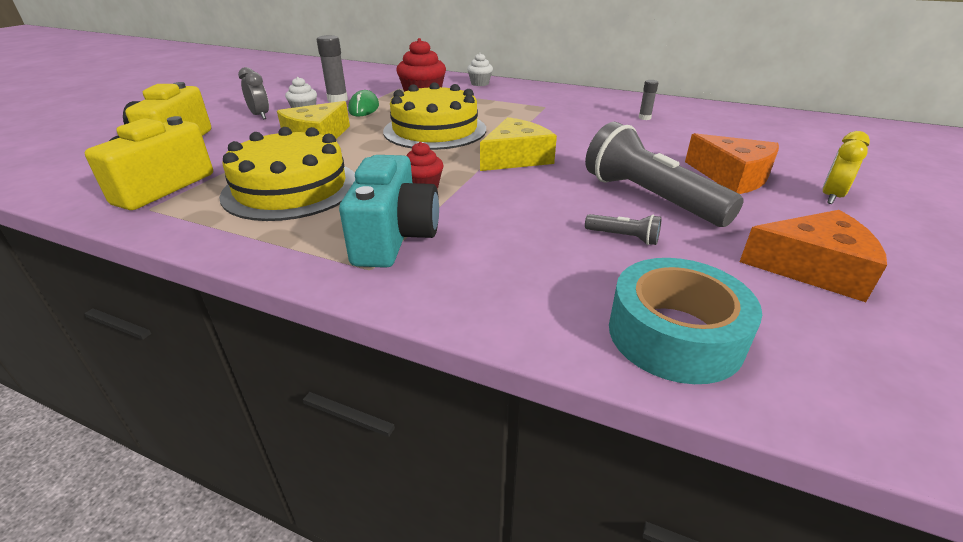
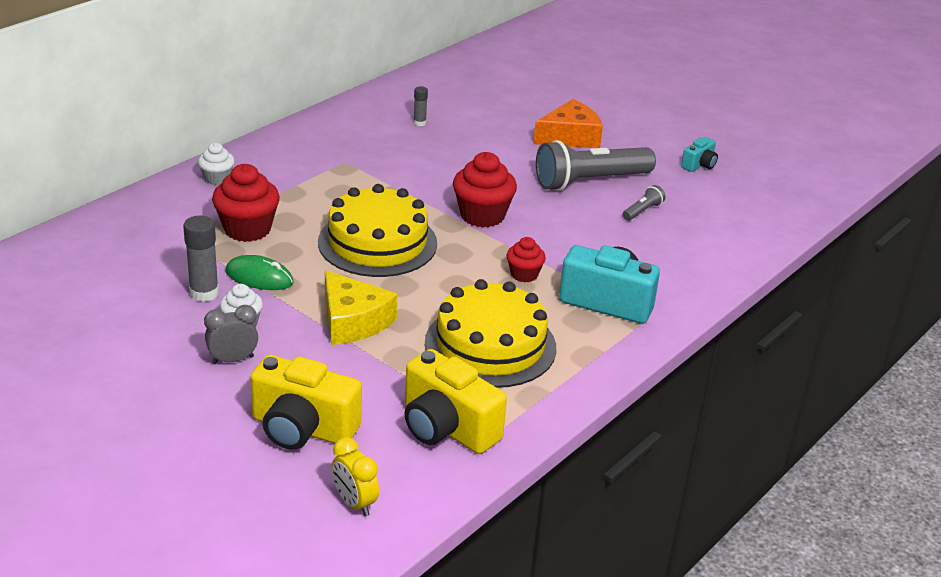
camera: 75 degrees left, 0 degrees up
(516, 158) = (482, 215): yellow cheese -> red cupcake
(674, 335) = (746, 230): turquoise tape -> none
(812, 268) = (699, 165): orange cheese -> turquoise camera
(831, 197) = (618, 118): yellow clock -> yellow clock (354, 503)

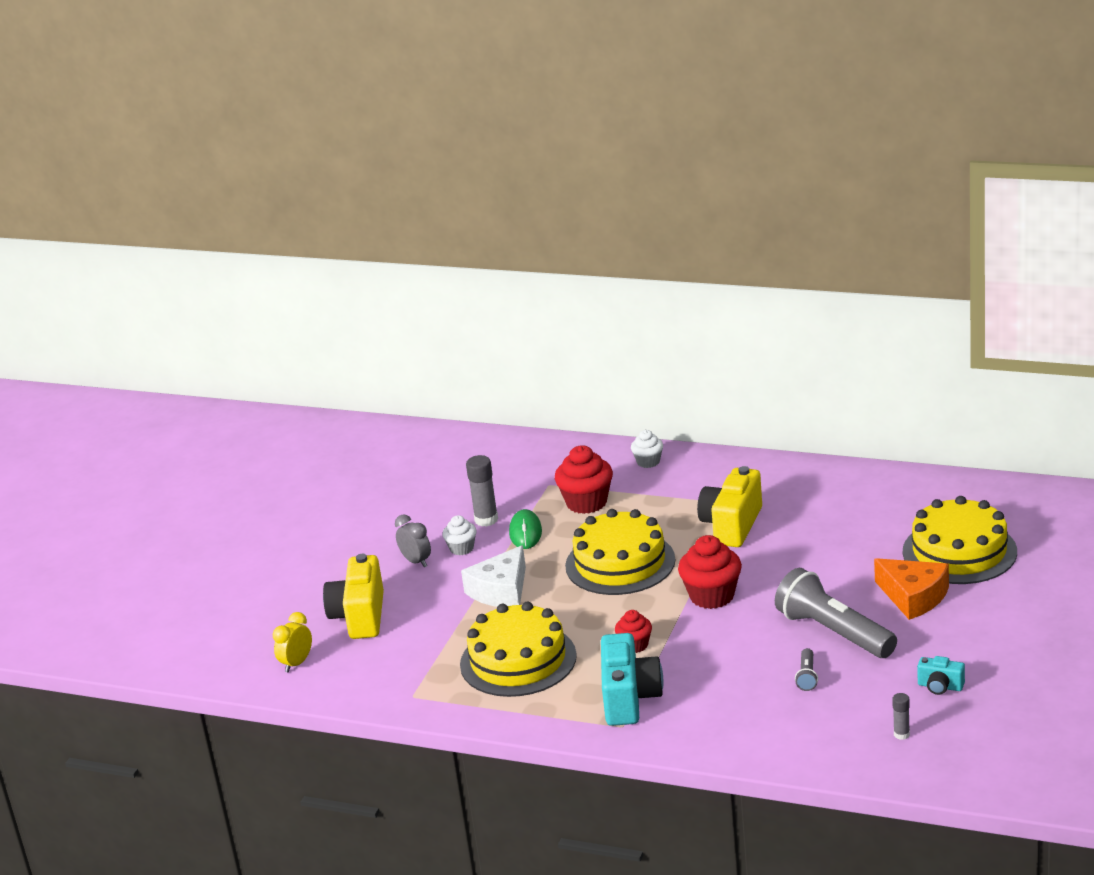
camera: 75 degrees right, 5 degrees down
(353, 321) = (501, 590): yellow cheese -> white cheese
(419, 123) = (847, 512): grey glue stick -> grey glue stick (901, 734)
(447, 428) = (400, 673): yellow camera -> yellow camera (732, 525)
(526, 102) = (959, 551): none -> yellow cake
(642, 211) = (807, 676): grey flashlight -> grey flashlight turned 75 degrees clockwise

